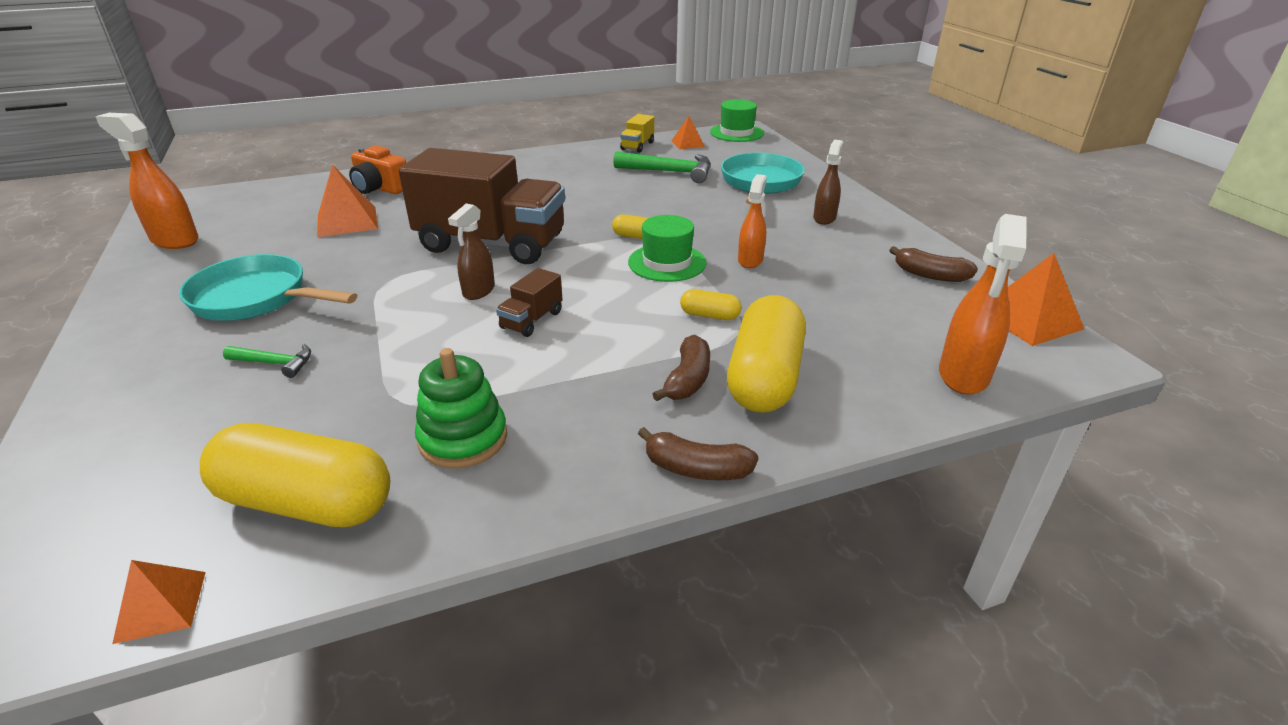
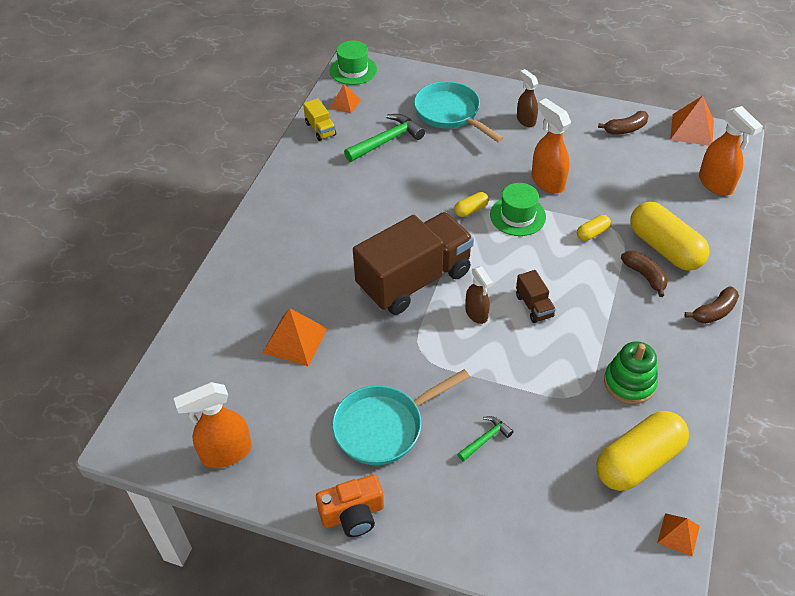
camera: 50 degrees left, 15 degrees up
(380, 188) = (246, 300): orange camera -> orange camera (353, 514)
(750, 260) = (547, 181): orange spray bottle -> orange spray bottle, size x1.56

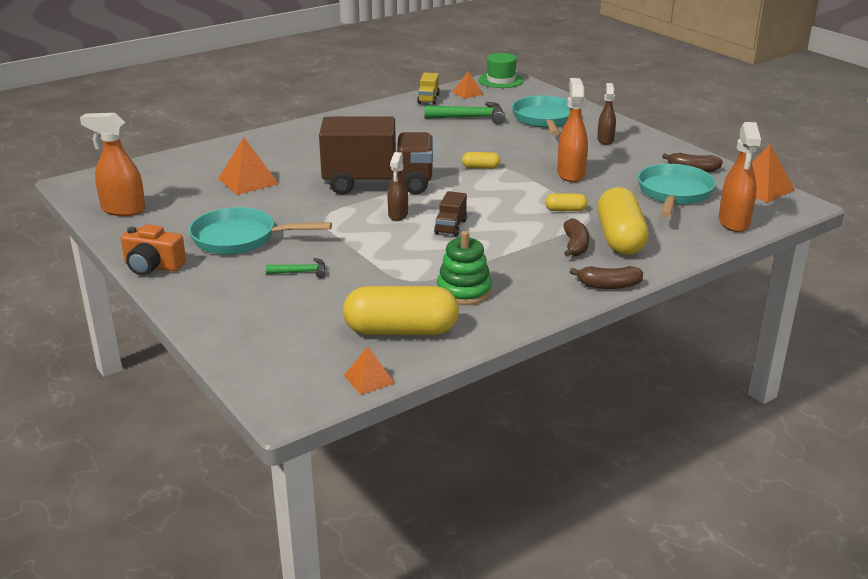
camera: 35 degrees right, 20 degrees down
(517, 216) = (514, 182): green hat -> none
(643, 168) = (674, 194): none -> turquoise pan

